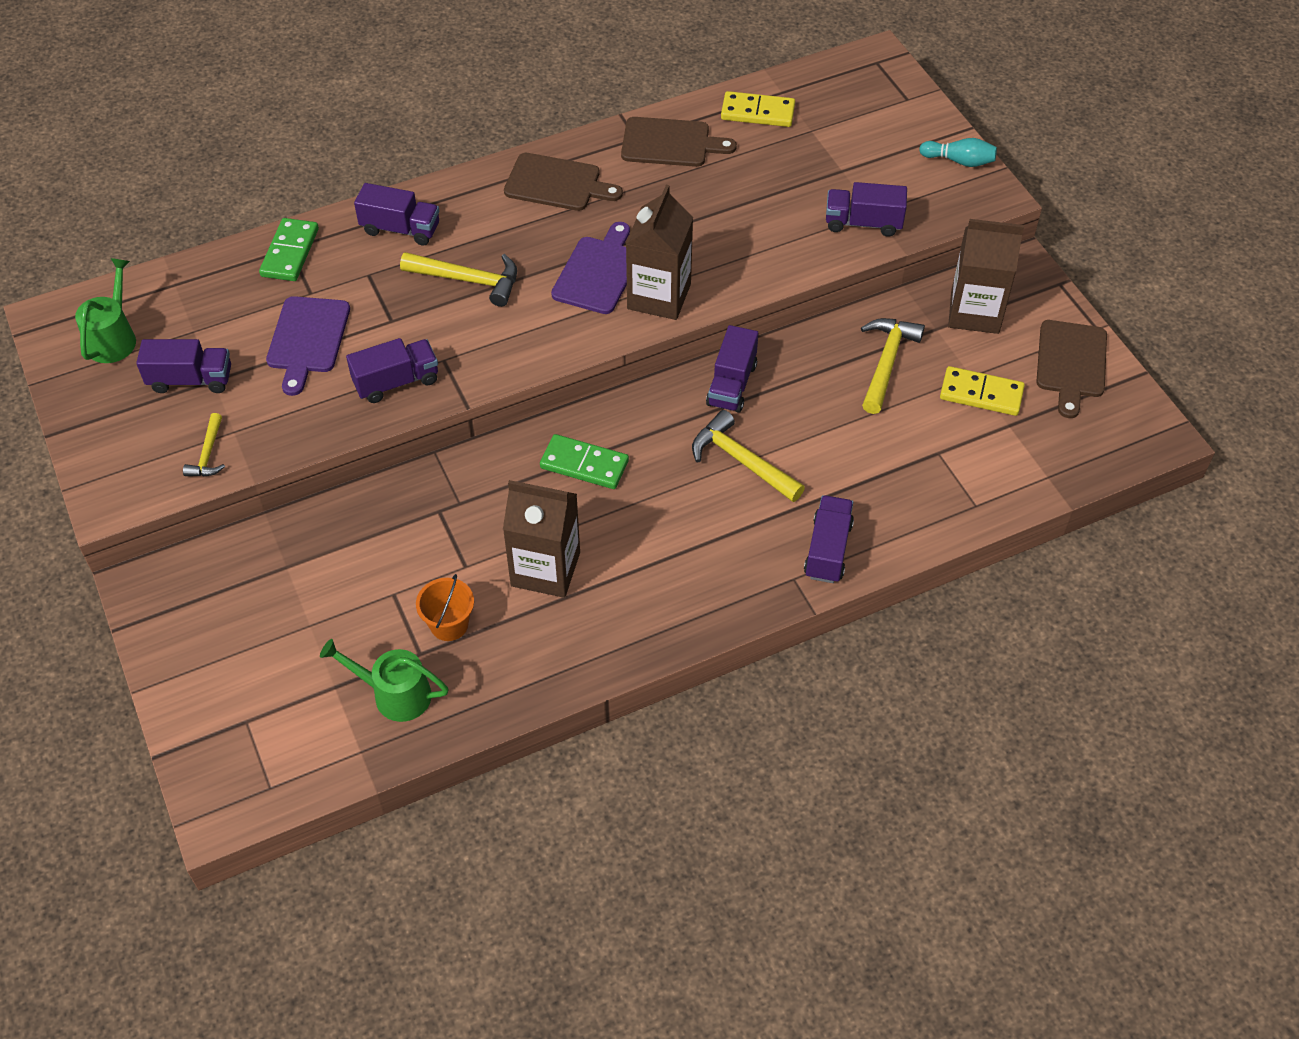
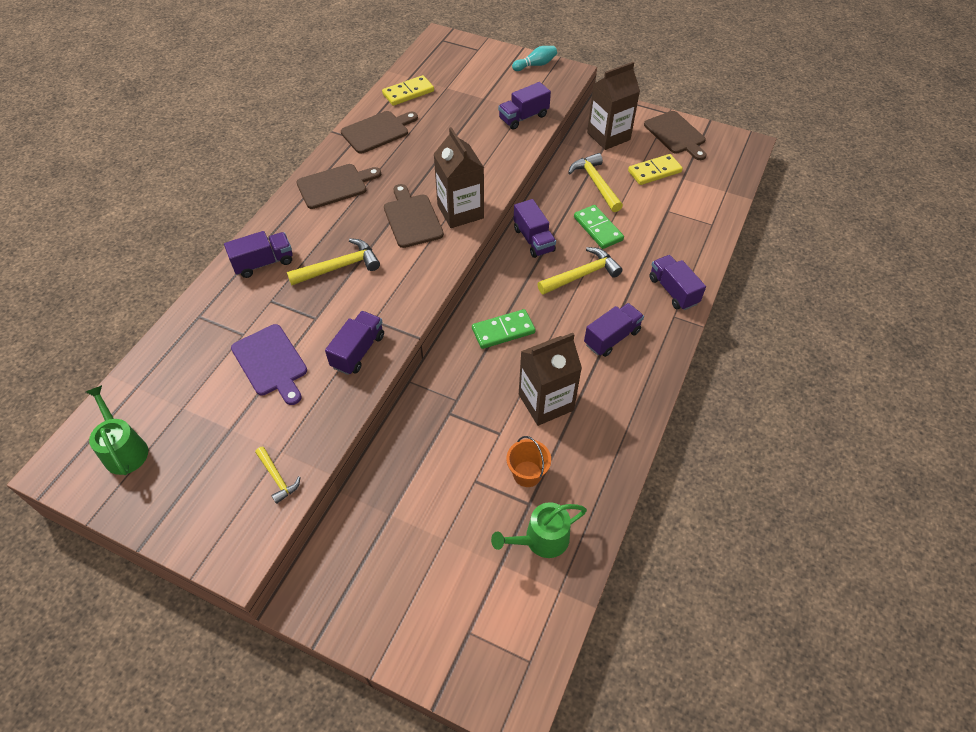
camera: 40 degrees left, 0 degrees up
(191, 380) = (213, 439): purple truck -> purple truck (612, 338)
(290, 252) = (202, 318): green domino -> green domino (598, 228)
(598, 272) = (412, 218): purple cutting board -> brown cutting board
(741, 461) = (582, 275): yellow hammer -> yellow hammer turned 150 degrees clockwise

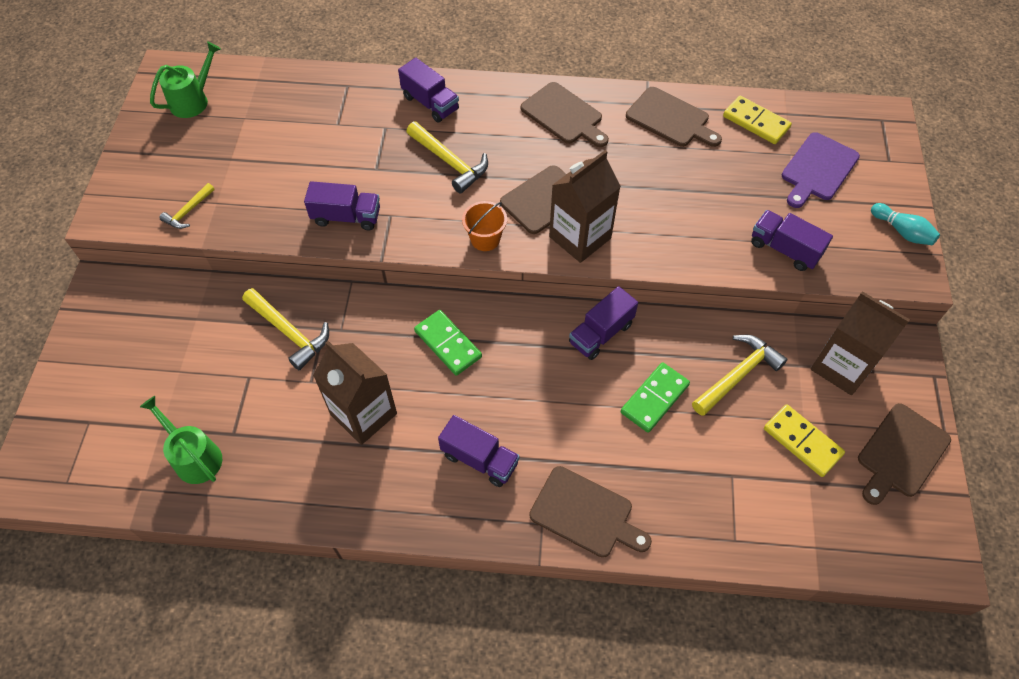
camera: 70 degrees right, 5 degrees up
(271, 363) = (311, 157): purple cutting board -> purple cutting board (817, 169)
(527, 474) = (268, 422): orange bucket -> orange bucket (485, 239)
(582, 275) = (566, 401): yellow hammer -> yellow hammer (289, 332)
(673, 291) = (585, 514): purple truck -> brown cutting board

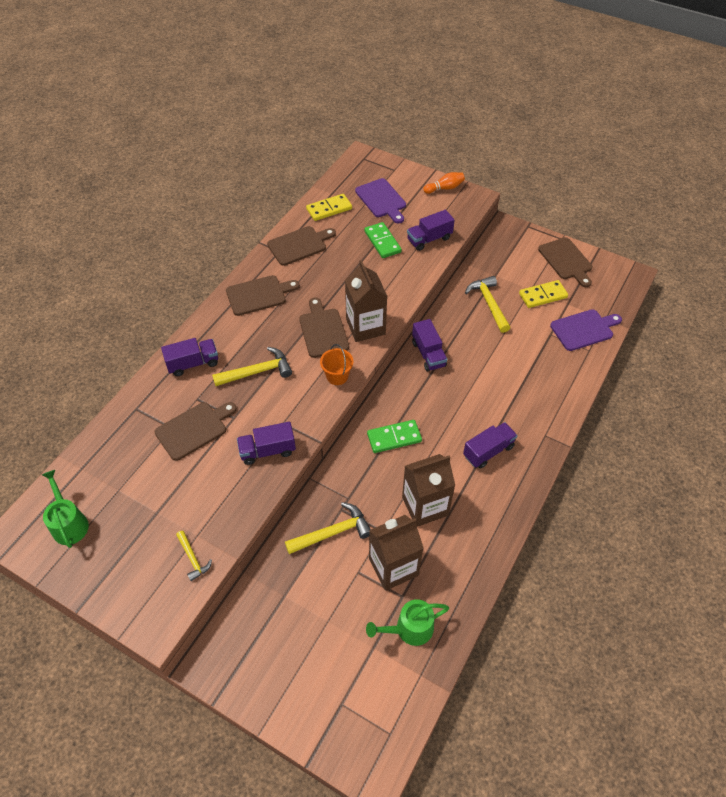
camera: 65 degrees left, 5 degrees down
(346, 217) = (267, 450): purple truck -> purple truck turned 135 degrees counterclockwise
(585, 514) = (547, 411): brown cutting board -> brown cutting board (194, 429)
(654, 399) = (486, 347): green domino -> green domino (382, 242)
(772, 521) = (584, 329): none -> purple cutting board
(841, 366) = (505, 258): brown carton -> brown carton (393, 567)
(902, 231) = (445, 188): turquoise bowling pin -> orange bowling pin

